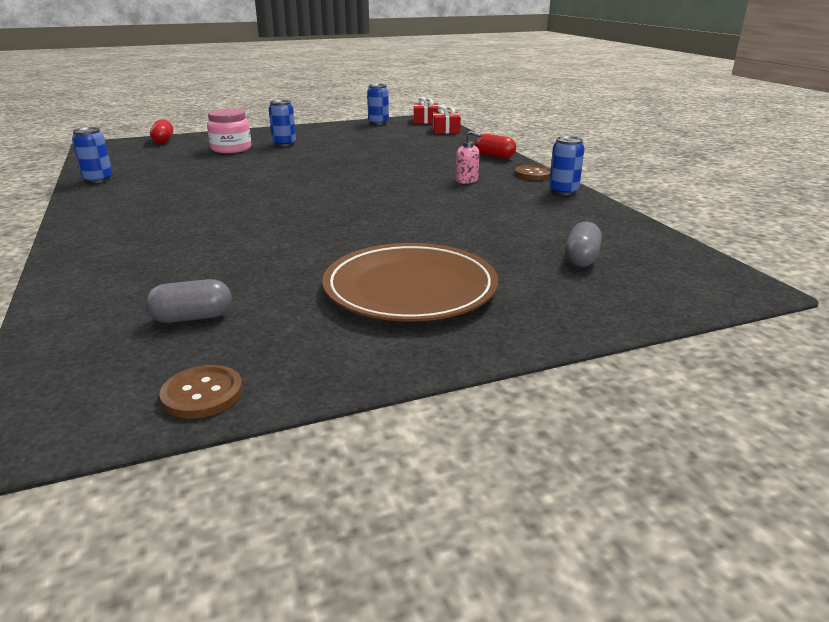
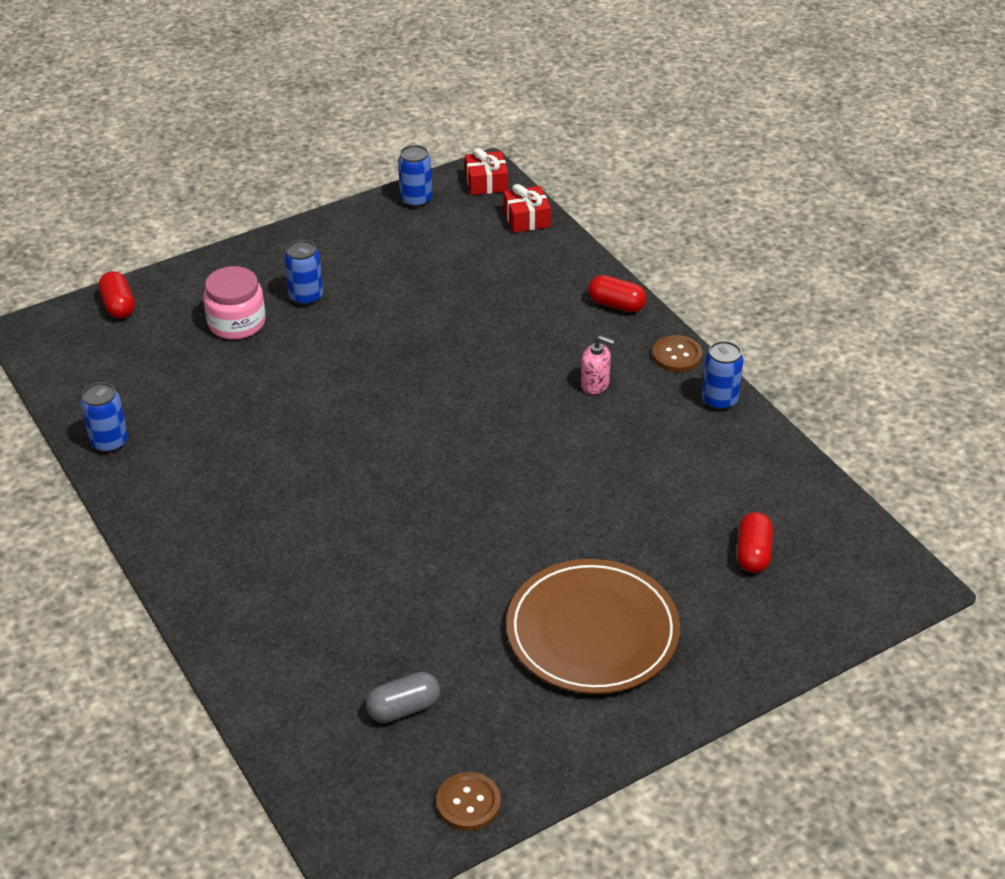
camera: 10 degrees left, 15 degrees up
(581, 258) = (753, 553): grey capsule -> red capsule

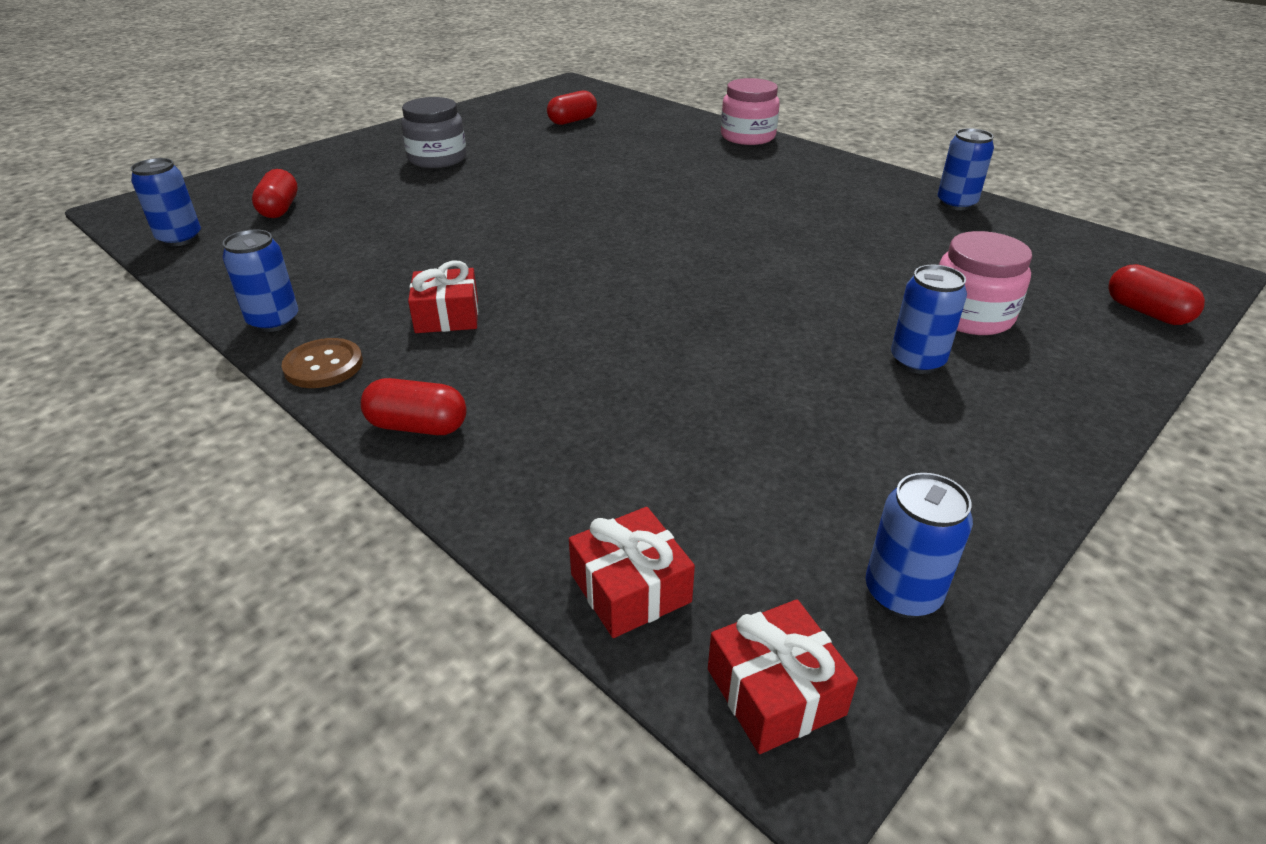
camera: 165 degrees right, 5 degrees down
(206, 615) = (747, 137): none -> pink jar
(403, 708) = (572, 121): grey capsule -> red capsule
(468, 803) = (513, 100): brown button -> none
(592, 631) = (437, 159): brown plate -> grey jar
(595, 384) = (447, 316): pink soap dispenser -> red gift
(833, 519) = (180, 238): none -> blue can

